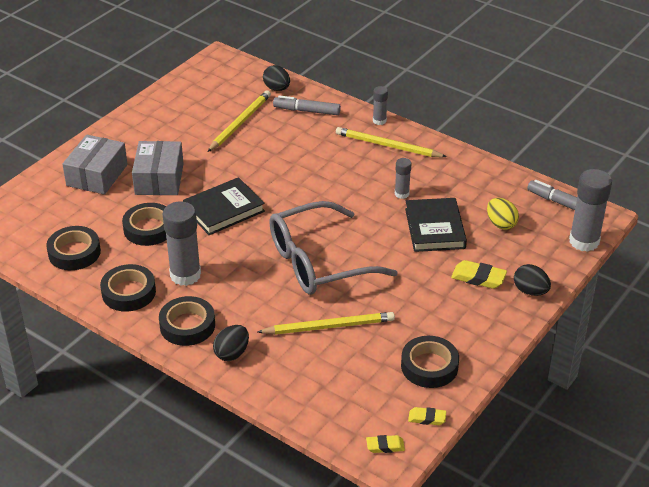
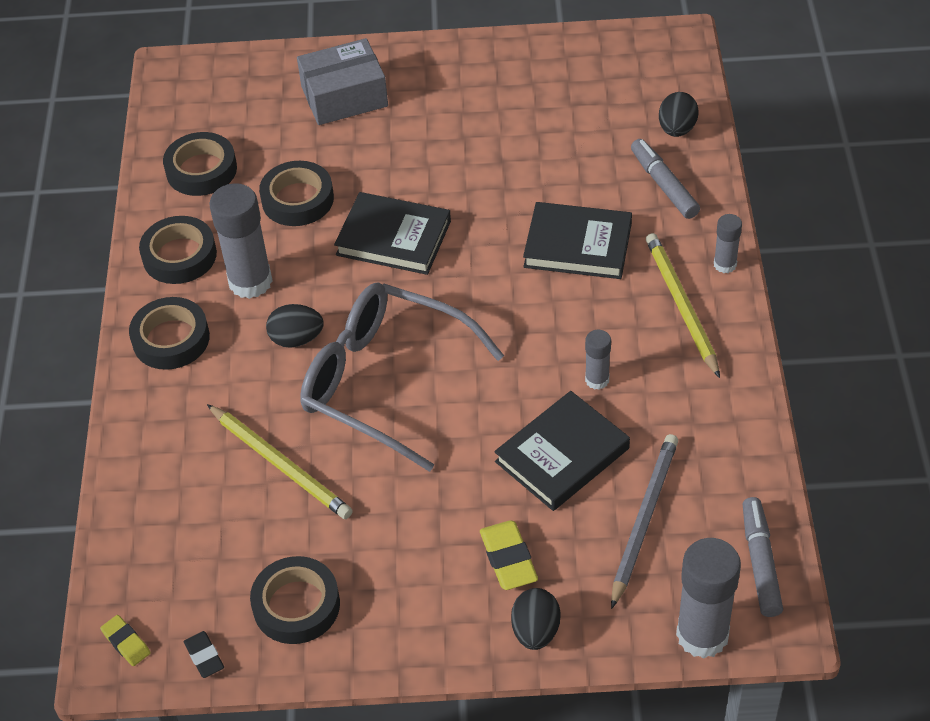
camera: 55 degrees right, 10 degrees up
(159, 179) = (391, 148): grey box -> none
(232, 353) = (160, 406): black egg -> black egg (296, 339)
(240, 123) = (569, 143): yellow pencil -> none
(310, 155) = (578, 245): none -> black book
(427, 418) = (204, 657): yellow eraser -> black eraser
(501, 224) = (643, 519): yellow egg -> grey pencil

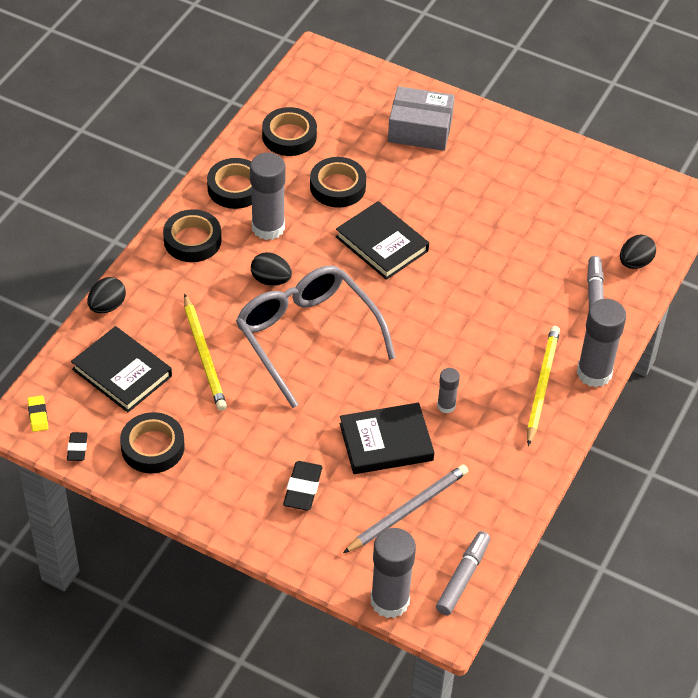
camera: 25 degrees right, 0 degrees up
(508, 559) = (302, 488): yellow eraser -> black eraser
(535, 631) = (286, 541): black egg -> black egg (107, 306)
(578, 245) = (502, 310): black book -> black book (122, 373)
(725, 264) = (594, 373): grey glue stick -> grey glue stick, size x1.92

